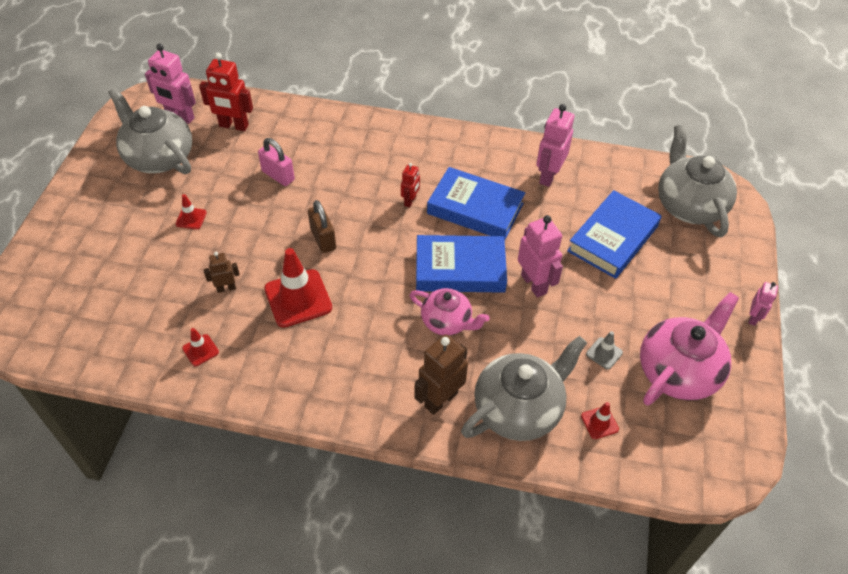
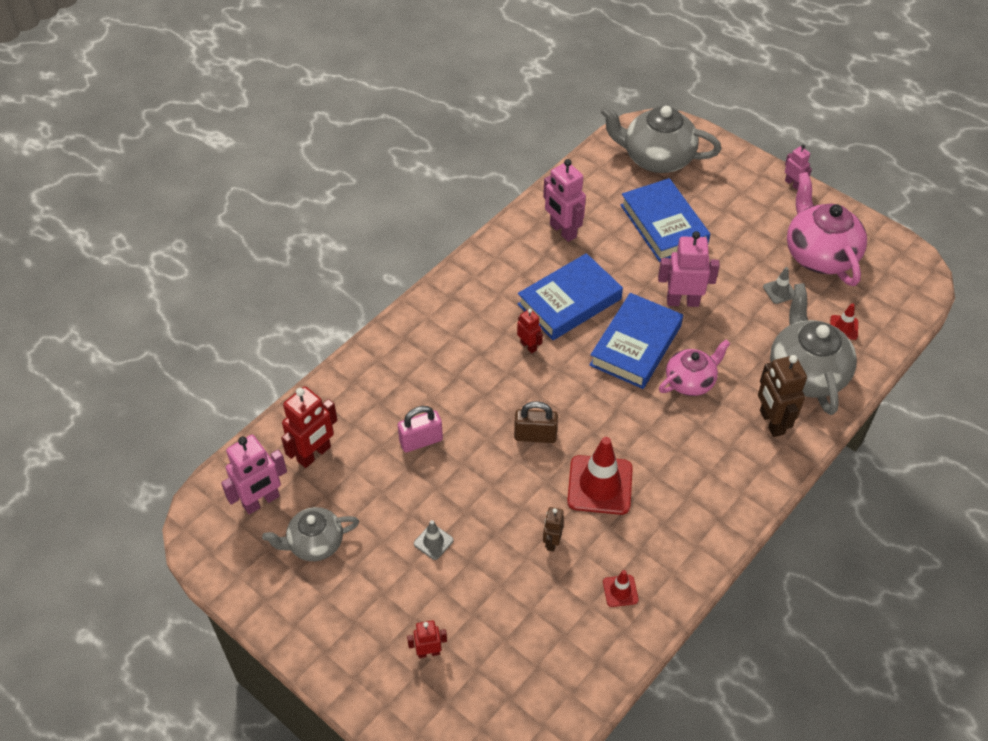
camera: 60 degrees left, 0 degrees up
(94, 253) = (428, 652): none -> red robot
(159, 157) = (315, 543): grey teapot -> grey teapot, size x0.61
(191, 218) = (433, 542): red traffic cone -> grey traffic cone

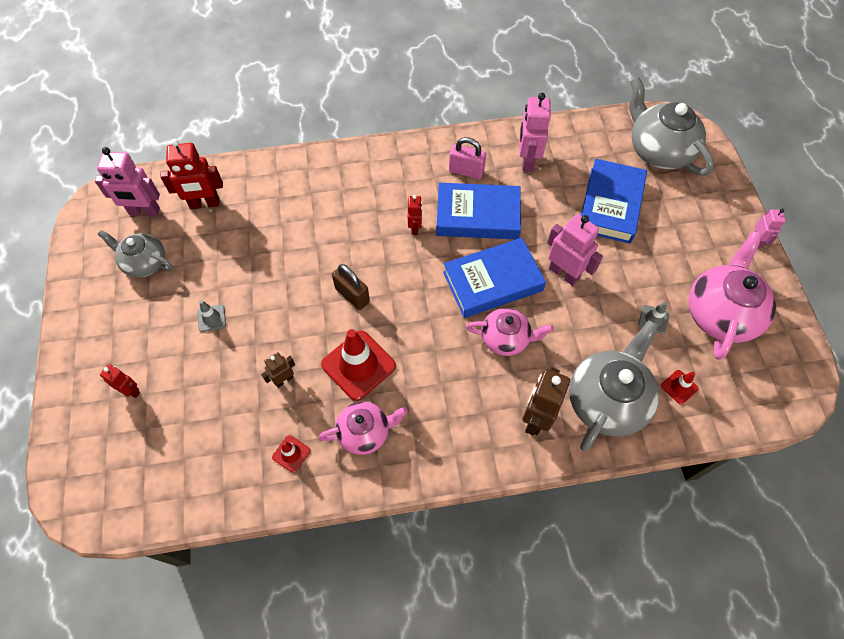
camera: 40 degrees right, 10 degrees up
(421, 441) = (276, 243): pink padlock -> pink padlock (466, 171)
(659, 530) = (364, 432): none -> pink teapot

